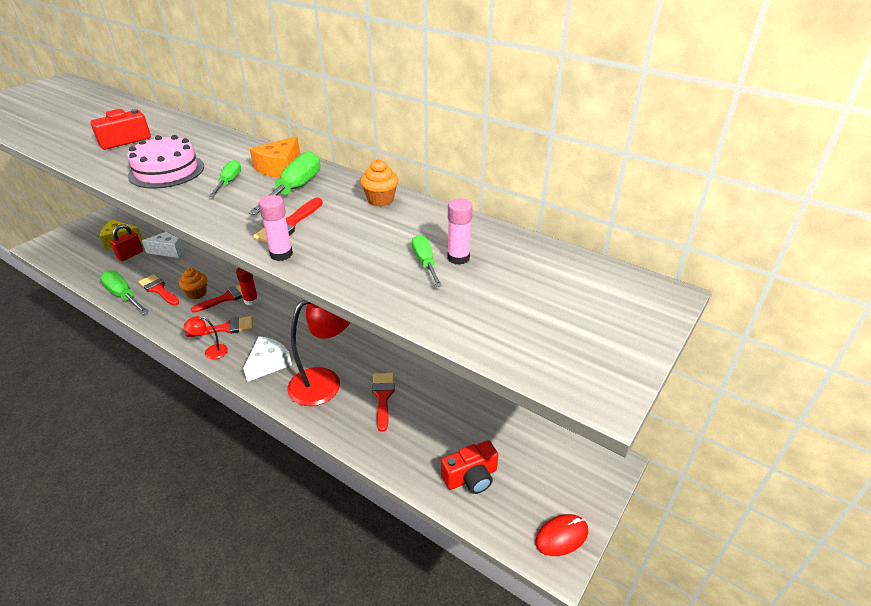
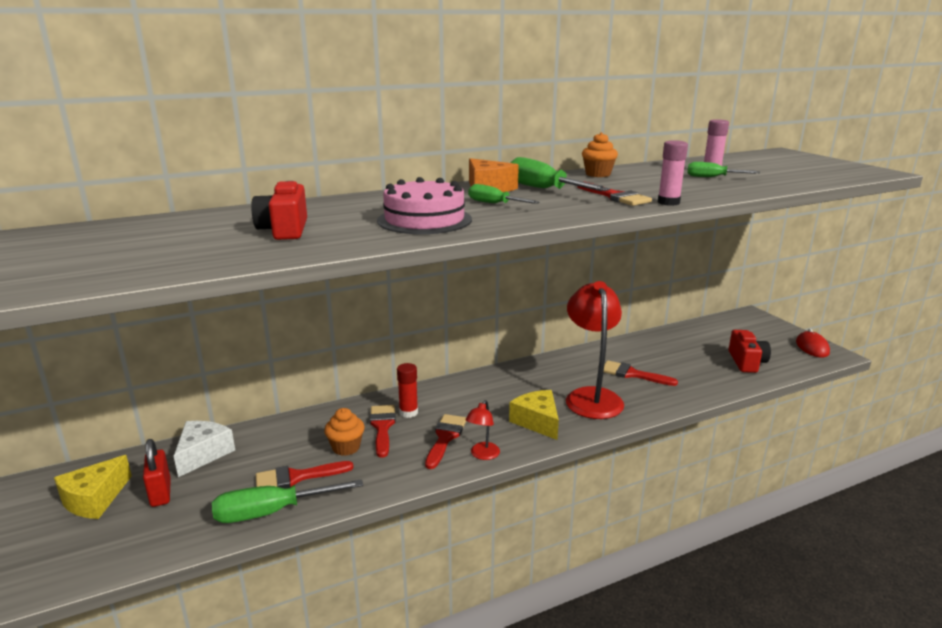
camera: 60 degrees left, 15 degrees down
(268, 364) = (537, 422): white cheese -> yellow cheese

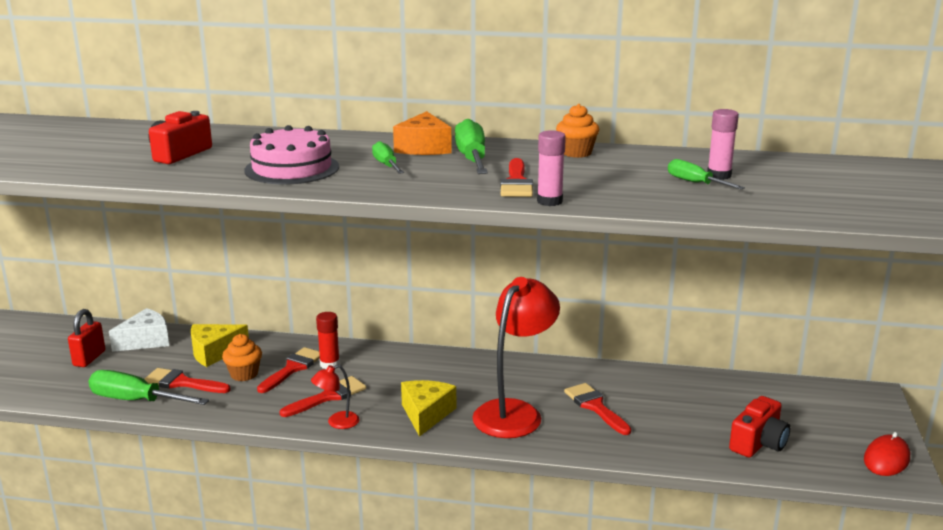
camera: 35 degrees right, 0 degrees up
(94, 499) = (50, 347): yellow cheese -> yellow cheese (214, 352)

